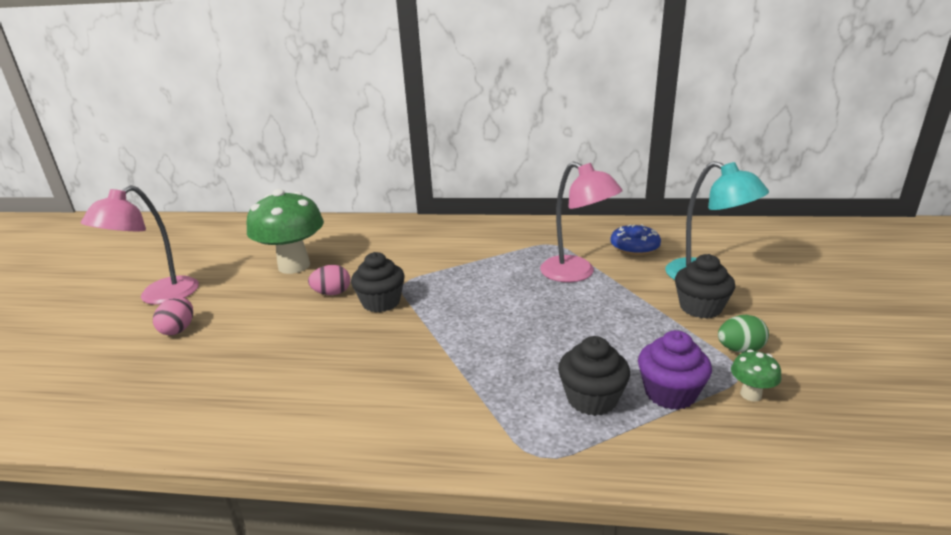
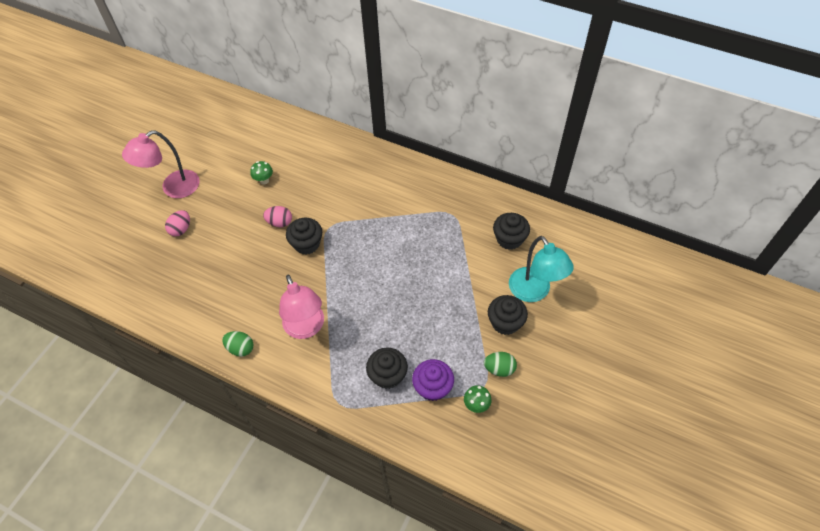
camera: 20 degrees right, 30 degrees up
(294, 266) = (264, 180): green mushroom -> green mushroom, size x0.42
(324, 433) = (240, 348): none -> green egg
(576, 273) = (448, 257): pink lamp -> pink lamp (306, 328)
(634, 247) = (509, 239): blue donut -> black cupcake

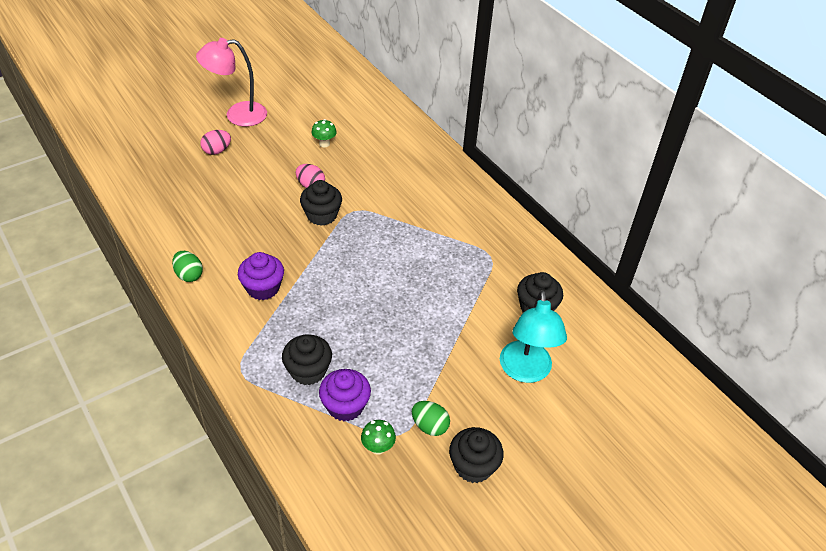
camera: 25 degrees right, 10 degrees down
(306, 328) = (263, 288): pink lamp -> purple cupcake
(505, 322) = (470, 385): black cupcake -> black cupcake (473, 466)

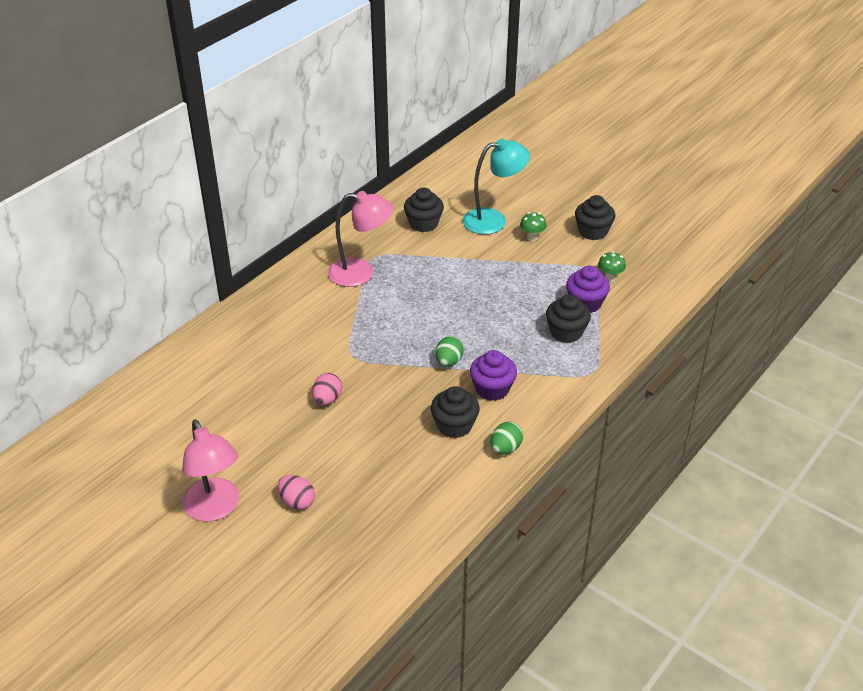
camera: 105 degrees left, 5 degrees down
(322, 215) = (371, 377): black cupcake -> black cupcake (454, 425)
(324, 144) = (248, 409): green mushroom -> green mushroom (532, 237)
(429, 426) = (574, 257): green egg -> green egg (449, 362)
(467, 240) = (361, 273): none -> pink lamp

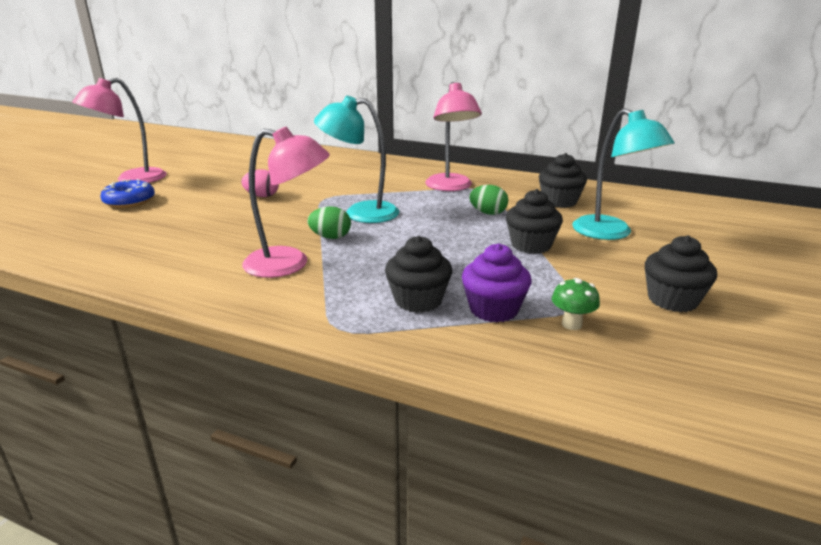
camera: 75 degrees right, 15 degrees down
(297, 501) = (129, 201): pink egg -> blue donut
(401, 338) = (360, 213): none -> turquoise lamp
(454, 425) = (224, 251): black cupcake -> black cupcake (531, 245)
(492, 389) = (289, 264): purple cupcake -> pink lamp
(505, 448) = (183, 282): green egg -> green egg (488, 213)
(532, 237) = (603, 258): green mushroom -> none

